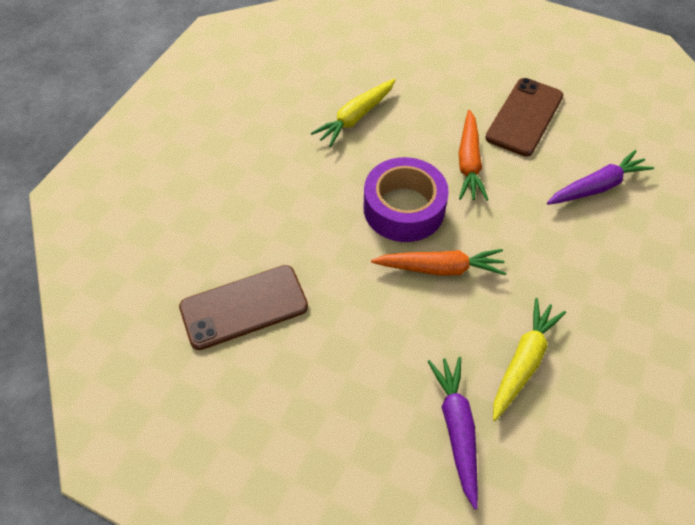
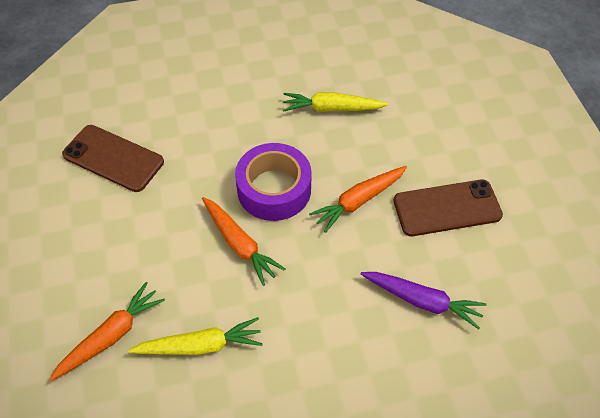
camera: 50 degrees right, 0 degrees up
(457, 429) = (111, 336): purple carrot -> orange carrot

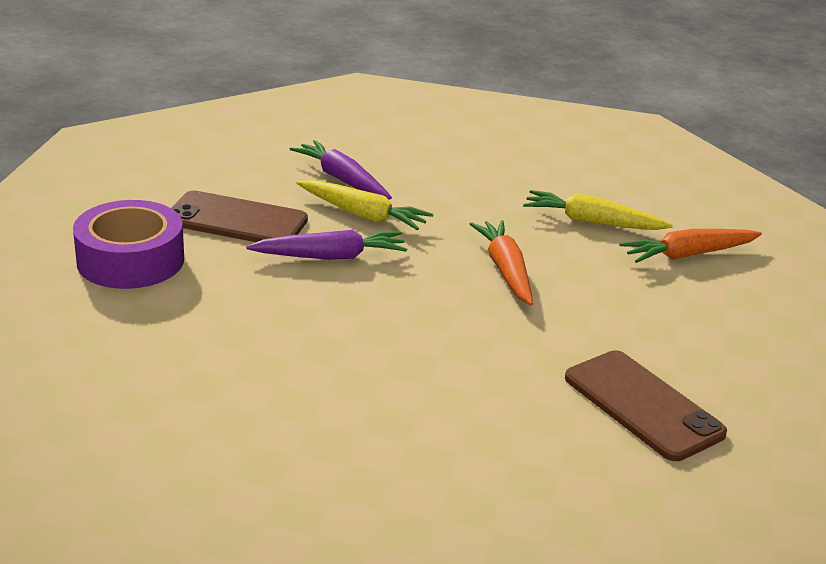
camera: 155 degrees left, 25 degrees down
(274, 189) = (427, 299): purple tape -> purple tape (130, 260)
(332, 108) = (267, 350): yellow carrot -> yellow carrot (363, 215)
(358, 201) = (331, 256): orange carrot -> purple carrot

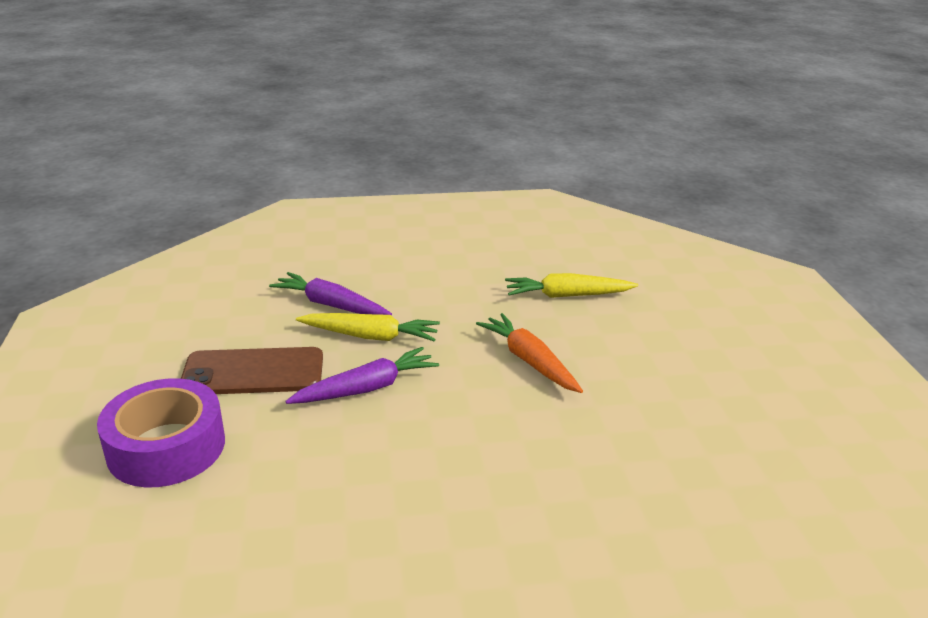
camera: 20 degrees left, 0 degrees up
(642, 405) = (734, 468): brown phone -> none
(688, 255) = (661, 307): orange carrot -> none

